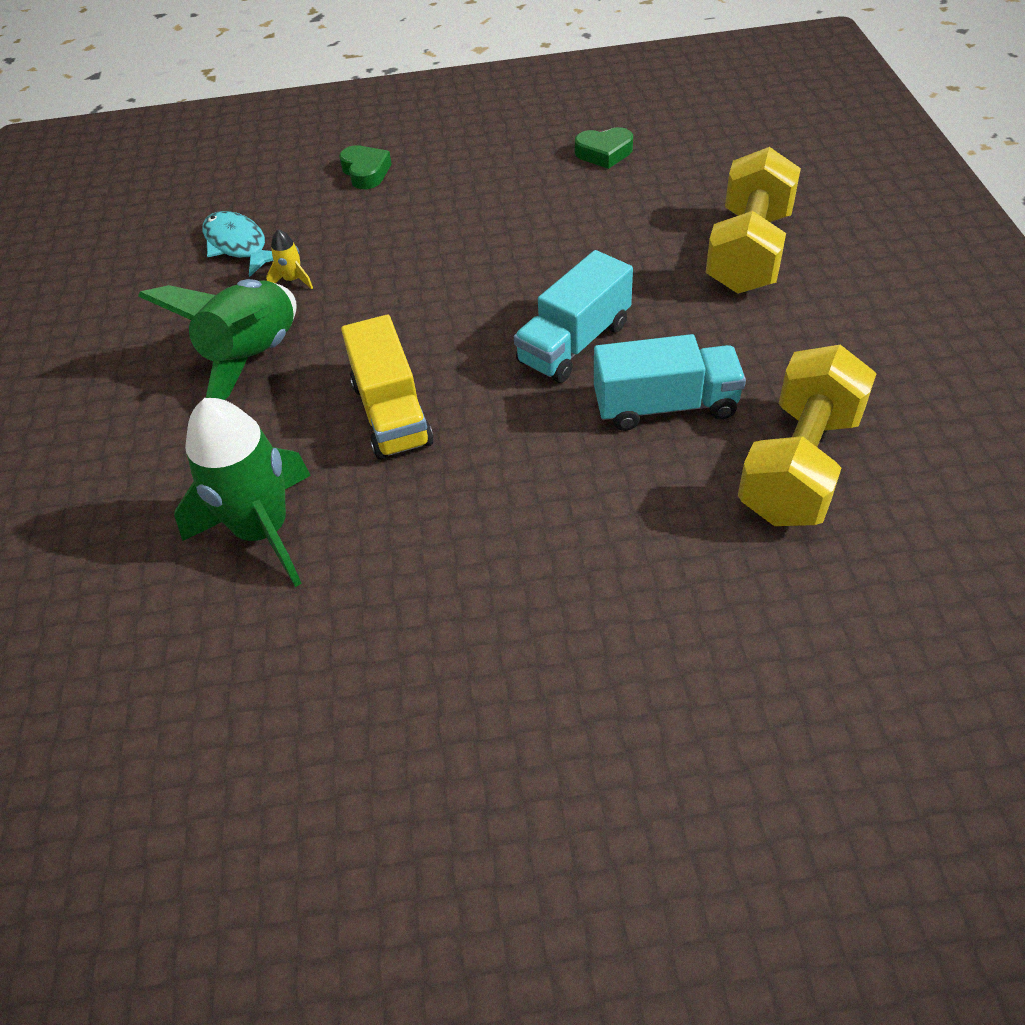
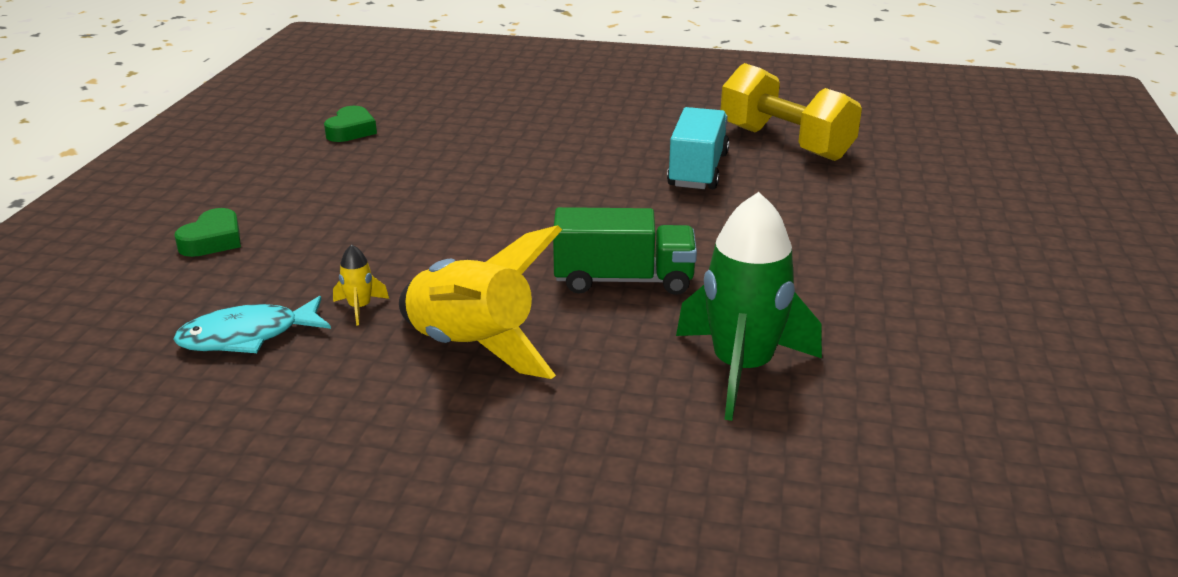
camera: 75 degrees left, 20 degrees down
(254, 357) = (472, 347): green rocket -> yellow rocket
(366, 172) = (213, 240): green heart -> green heart turned 120 degrees clockwise
(391, 413) = (623, 280): yellow truck -> green truck
(574, 343) = (598, 188): turquoise truck -> none
(748, 252) = (550, 110): yellow dumbbell -> none

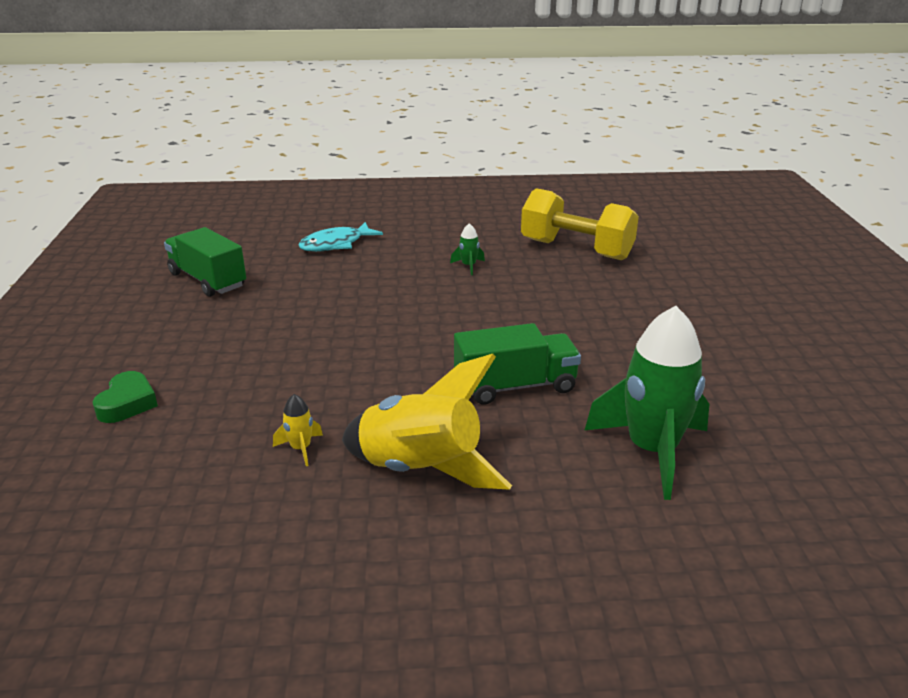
camera: 15 degrees left, 0 degrees up
(248, 336) = (208, 495): turquoise fish -> turquoise fish (336, 244)
(351, 130) = (207, 280): green heart -> green truck
(644, 147) = (468, 266): none -> green rocket
(698, 170) = (521, 281): turquoise truck -> none

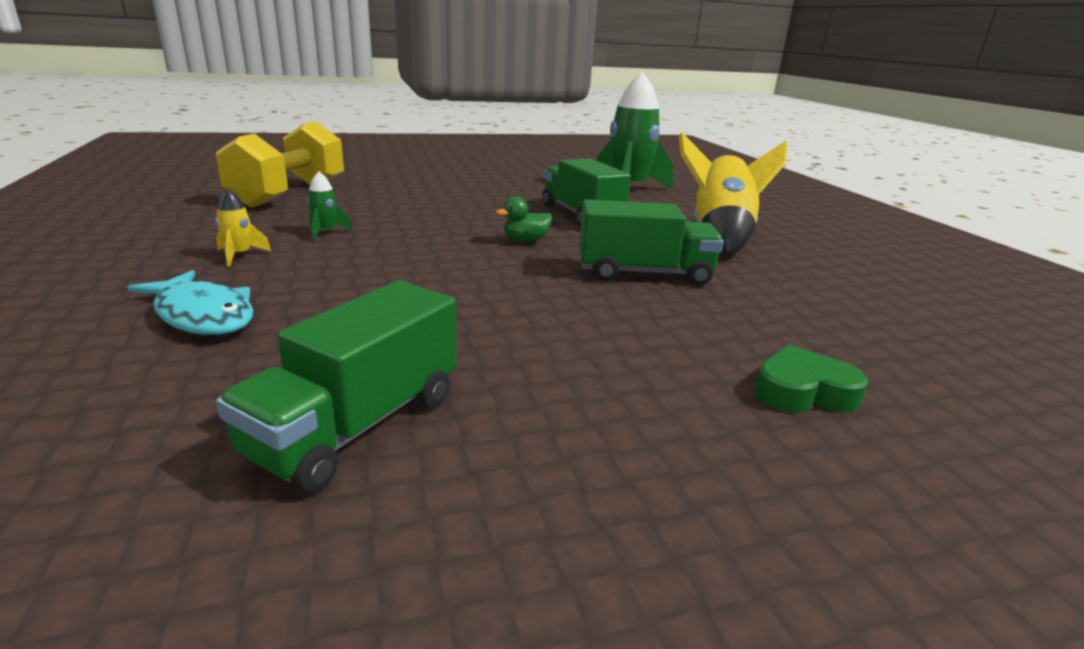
camera: 105 degrees left, 5 degrees down
(300, 448) = (749, 277): yellow rocket -> yellow rocket (239, 255)
(335, 389) = (644, 273): none -> green truck
(433, 343) = (525, 241): none -> green duck

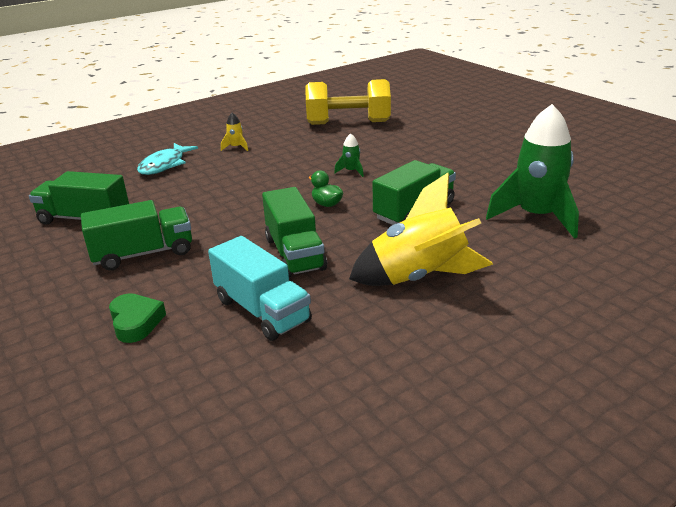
camera: 75 degrees right, 5 degrees up
(325, 232) = (288, 152): green rocket -> green rocket (351, 171)
(580, 368) = (143, 254): none -> green truck
(775, 307) = (262, 310): none -> turquoise truck

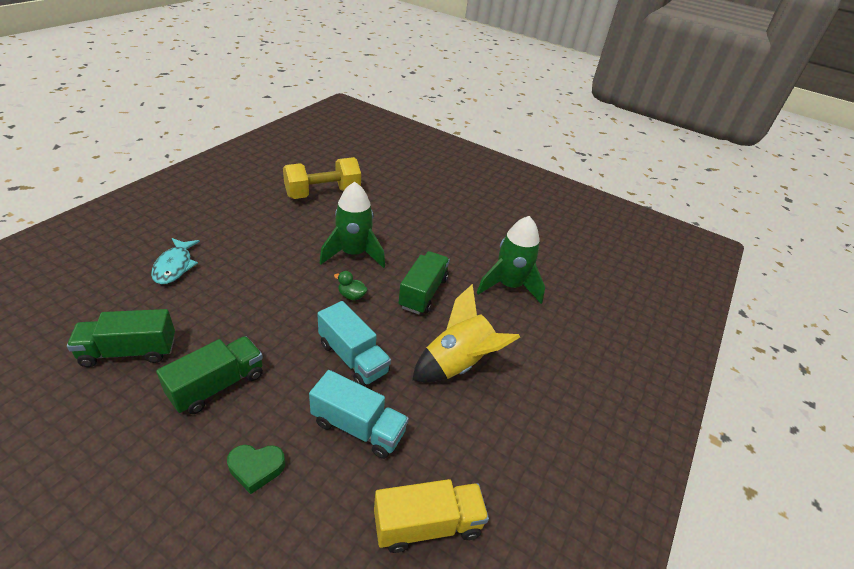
camera: 30 degrees left, 10 degrees up
(136, 322) = (256, 468): green heart -> green heart turned 135 degrees clockwise
(236, 147) = (235, 234): yellow rocket -> none
(286, 411) = (427, 525): none -> yellow truck
(294, 254) = (353, 358): green truck -> turquoise truck
(351, 171) = (353, 254): green rocket -> green rocket, size x2.47

